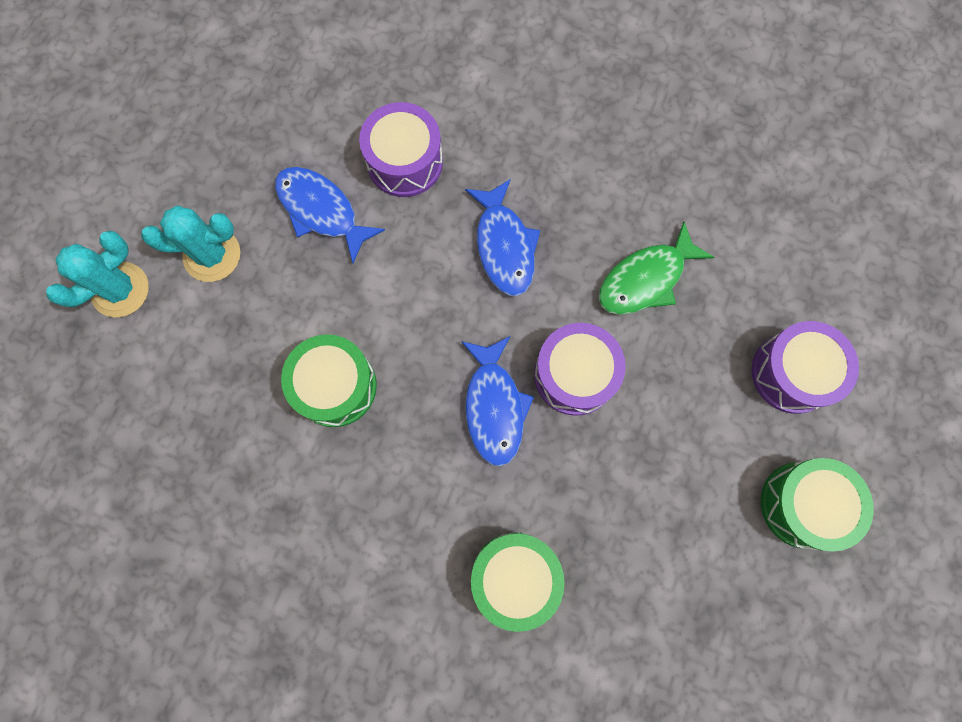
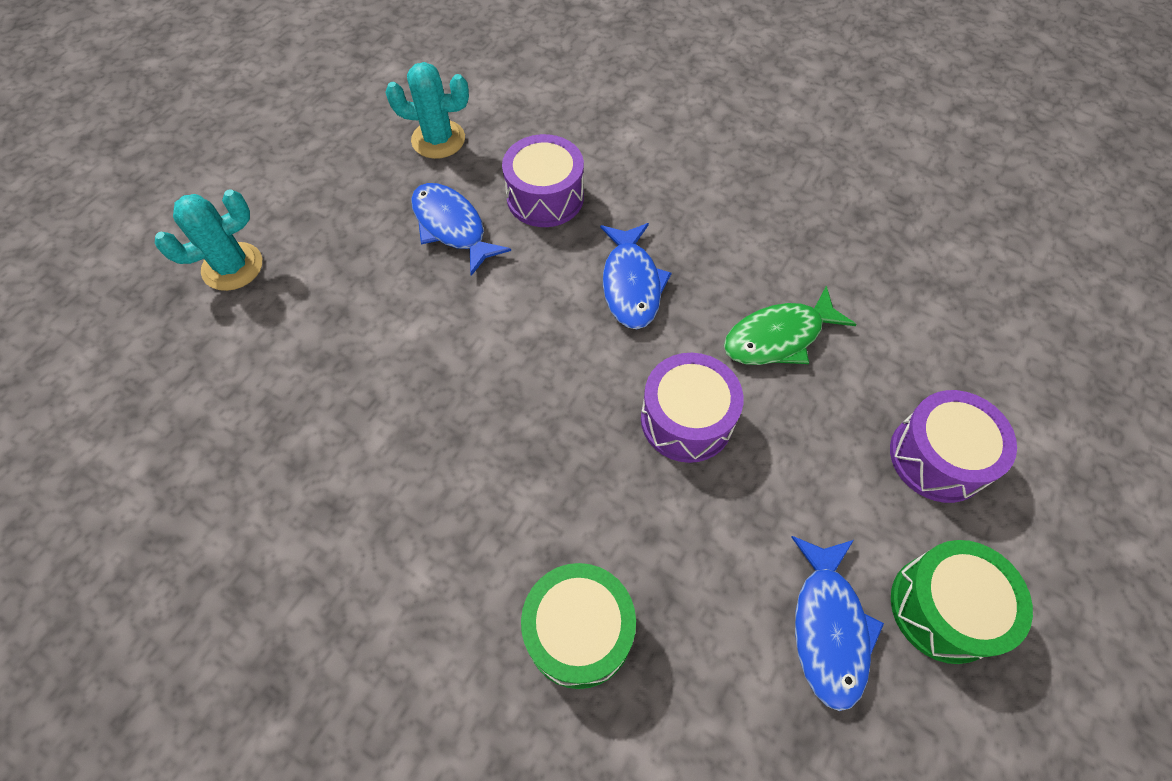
camera: 10 degrees right, 15 degrees down
(212, 255) = (332, 249): turquoise cactus -> turquoise cactus (438, 139)
(335, 386) = (423, 389): green drum -> none
(494, 407) = (591, 438): blue fish -> blue fish (828, 627)

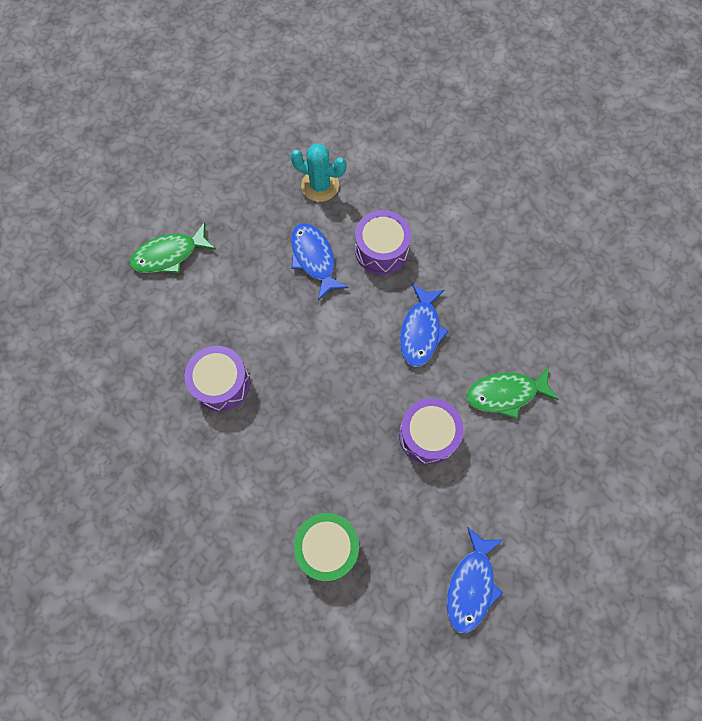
camera: 15 degrees right, 10 degrees up
(232, 267) = (169, 255): turquoise cactus -> green fish
(937, 457) = (577, 501): purple drum -> purple drum (221, 383)
(943, 608) = (543, 593): green drum -> none

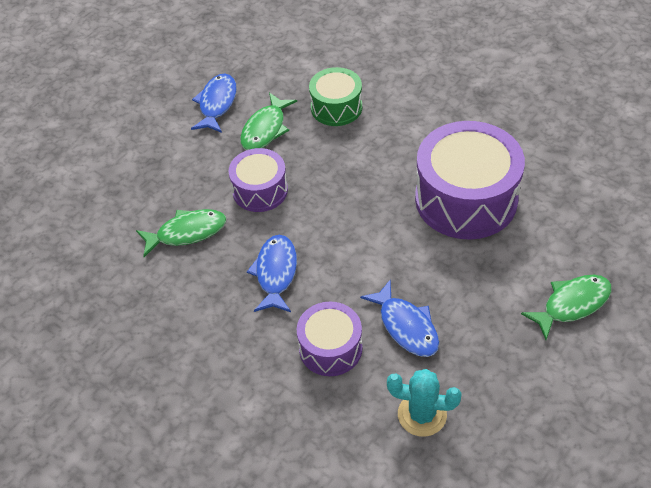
camera: 175 degrees right, 20 degrees down
(221, 383) = (466, 199): purple drum -> purple drum, size x1.79
(415, 527) = (265, 129): none -> green fish

